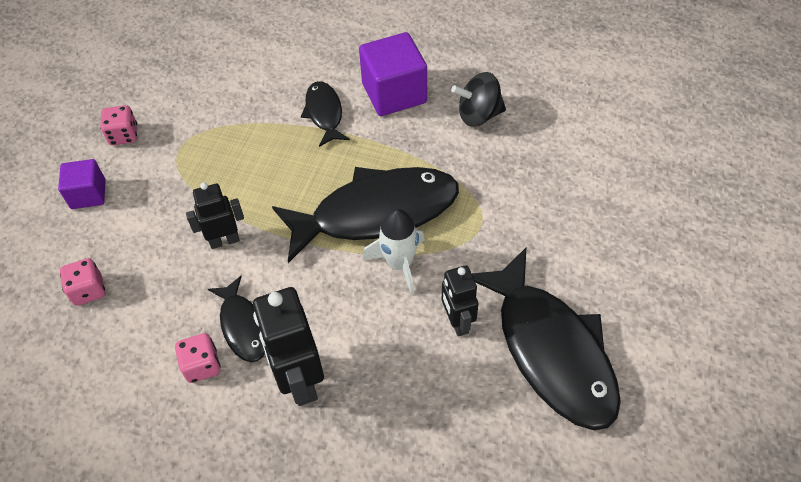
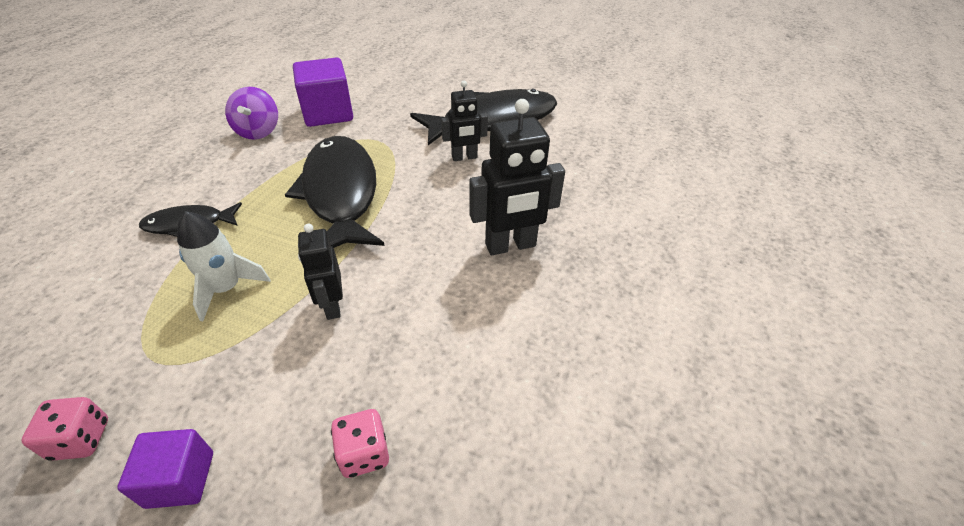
camera: 90 degrees left, 10 degrees down
(202, 366) = (490, 319): pink dice -> none
(243, 326) = (447, 286): black fish -> none
(394, 93) = (196, 176): purple cube -> purple cube (328, 113)
(399, 264) = (401, 183): white rocket -> white rocket (226, 288)
(478, 115) = (258, 131): black spinning top -> purple spinning top

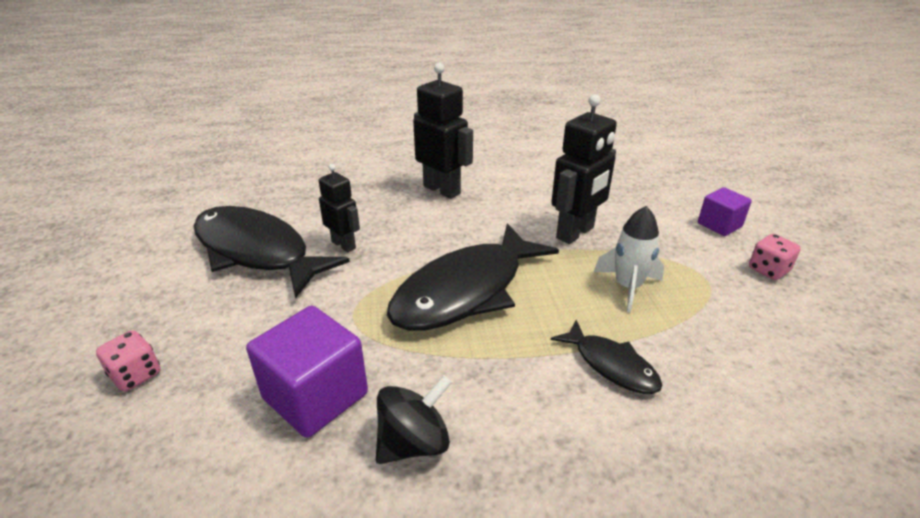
camera: 120 degrees left, 10 degrees down
(258, 131) = (414, 443): purple spinning top -> black spinning top
(332, 306) = (575, 233): black robot -> black robot, size x1.63
(364, 453) = (630, 184): pink dice -> pink dice (136, 375)

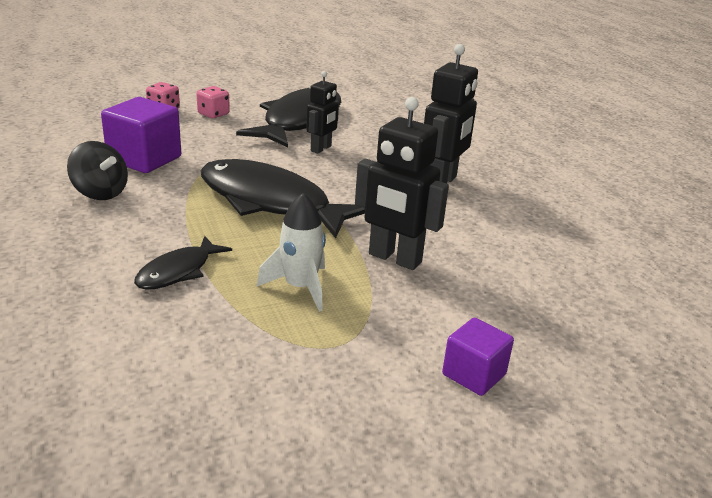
camera: 75 degrees right, 5 degrees down
(768, 270) = (372, 404): pink dice -> pink dice (213, 114)

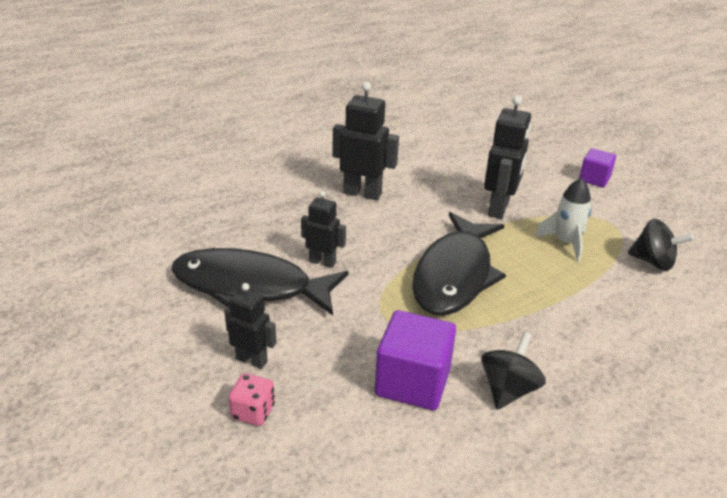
camera: 100 degrees left, 5 degrees up
(178, 271) = (593, 301): black fish -> none
(213, 114) = (252, 360): pink dice -> black robot
(224, 349) = (653, 262): none -> black spinning top

